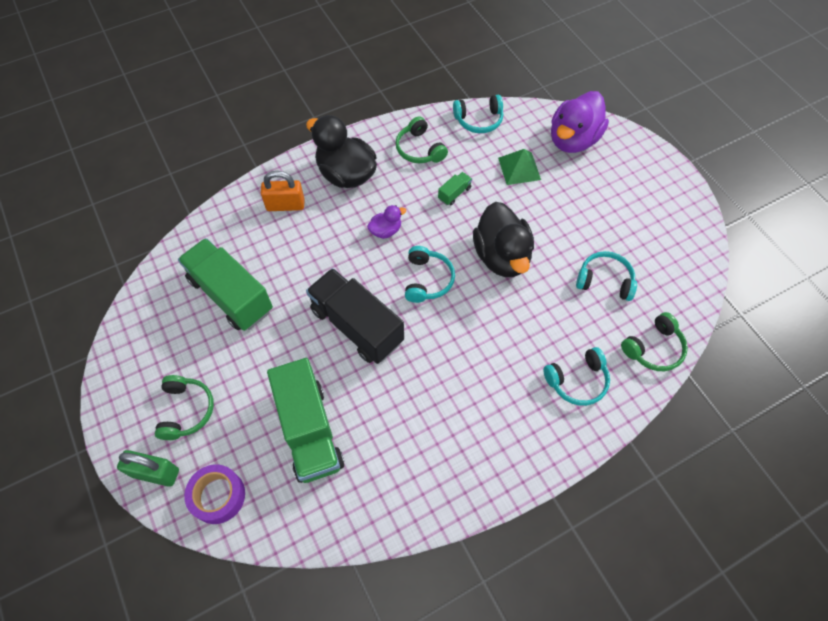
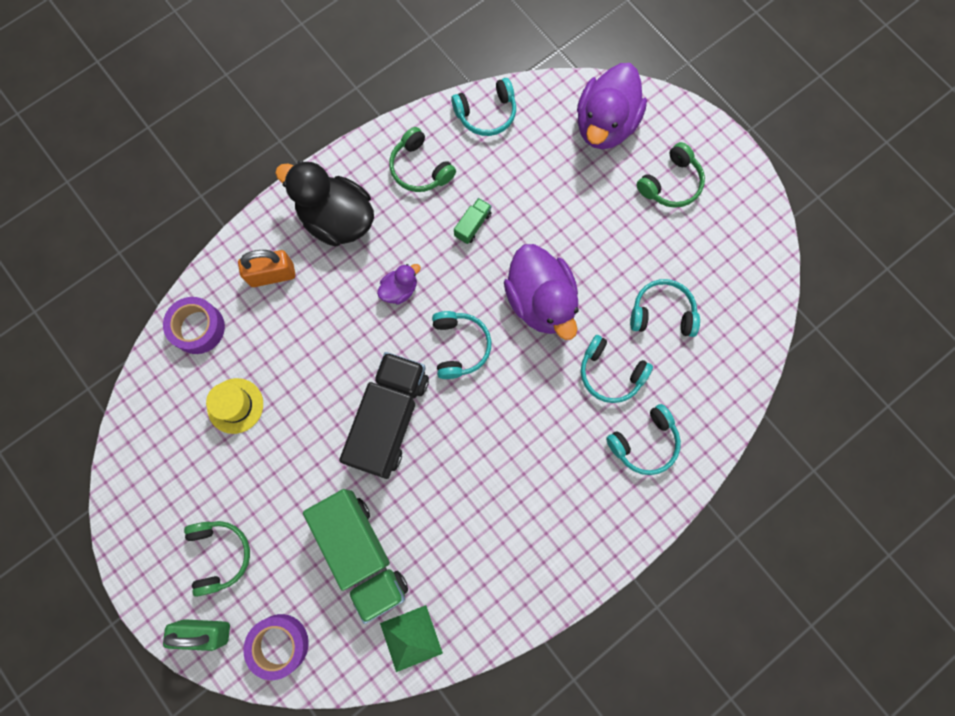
camera: 10 degrees left, 15 degrees up
(216, 234) = (198, 328): none -> purple tape
(231, 295) = (235, 405): green truck -> yellow hat
(357, 326) = (389, 419): black truck -> black truck turned 75 degrees clockwise
(501, 256) = (540, 301): black duck -> purple duck
(519, 168) = (545, 176): green pyramid -> green pyramid (411, 638)
(554, 320) = (610, 373): none -> turquoise headphones
(653, 348) = (724, 389): green headphones -> green headphones (670, 183)

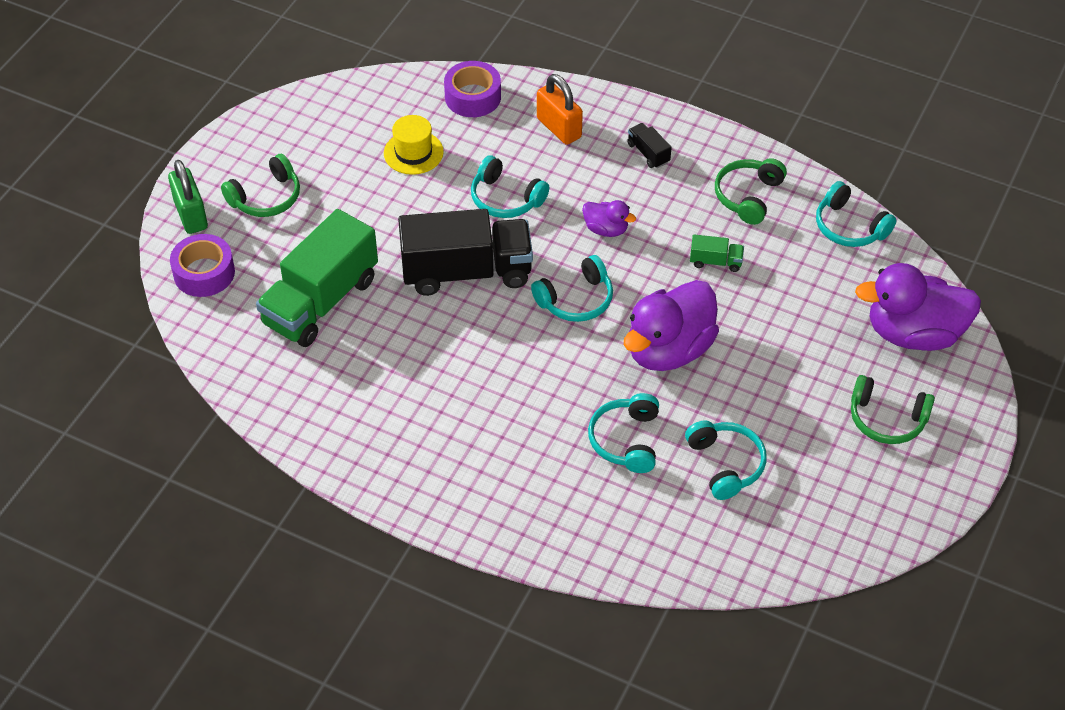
camera: 65 degrees right, 25 degrees down
(337, 219) = (648, 153): black duck -> black truck
(411, 638) = (257, 371): green pyramid -> none
(644, 443) = (566, 499): turquoise headphones -> turquoise headphones (506, 198)

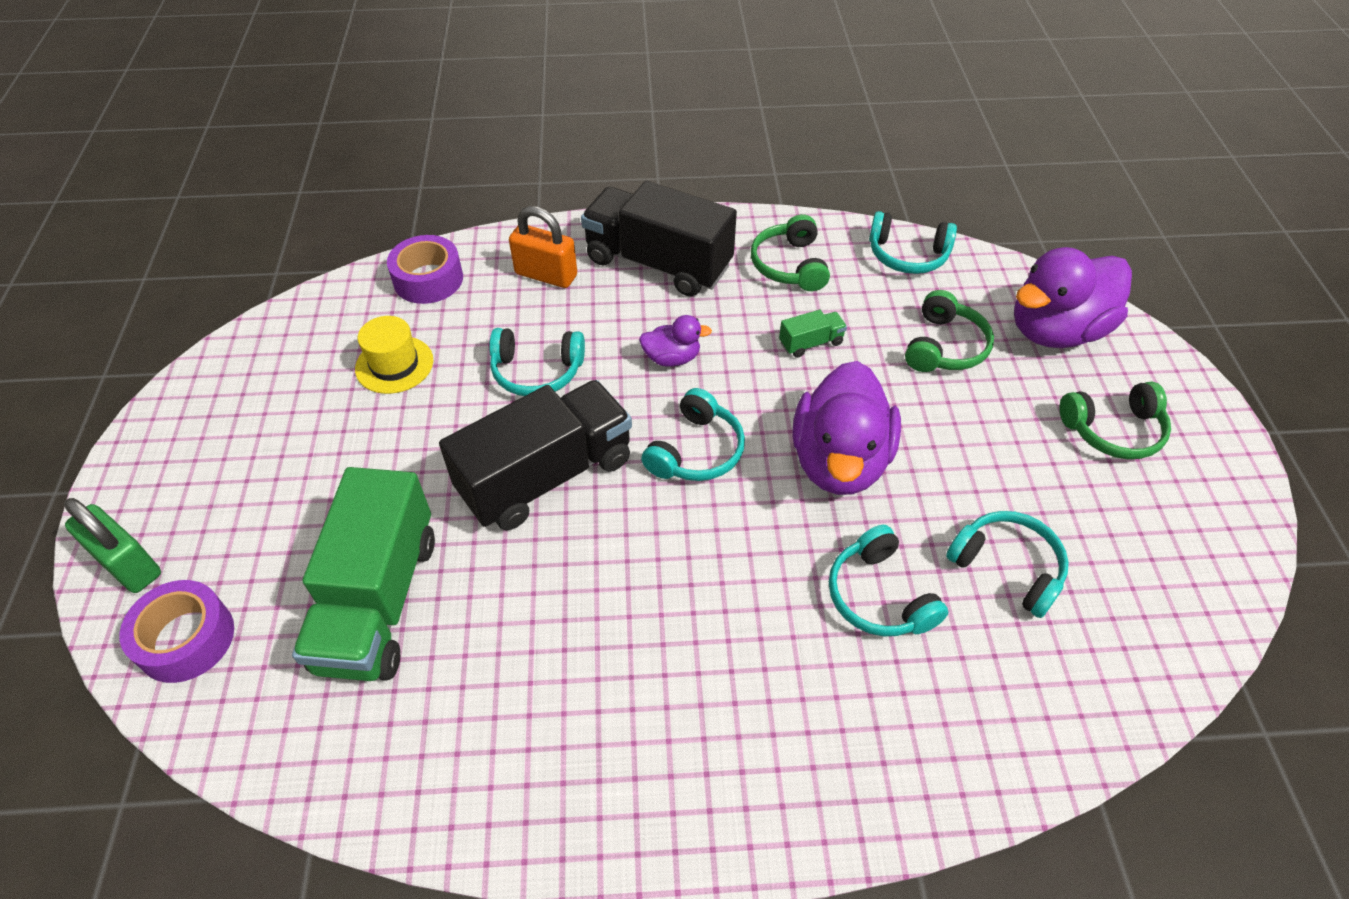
camera: 30 degrees left, 0 degrees up
(266, 197) = (229, 496): green headphones -> green headphones (944, 347)
(648, 153) = (658, 263): black truck -> black truck, size x2.45

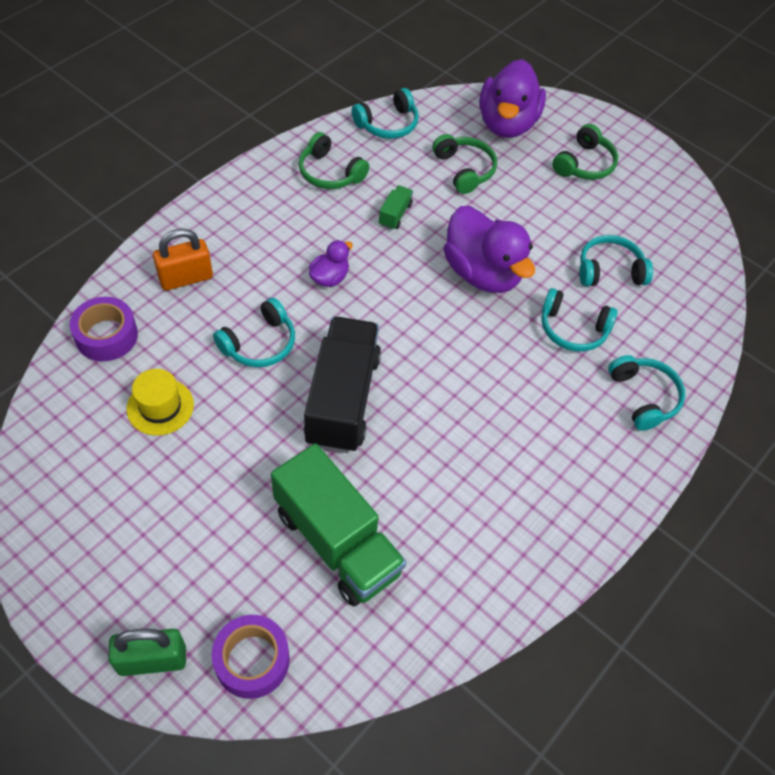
camera: 50 degrees left, 5 degrees up
(658, 263) = (250, 222): black truck -> none
(696, 451) = (406, 322): turquoise headphones -> turquoise headphones (643, 397)

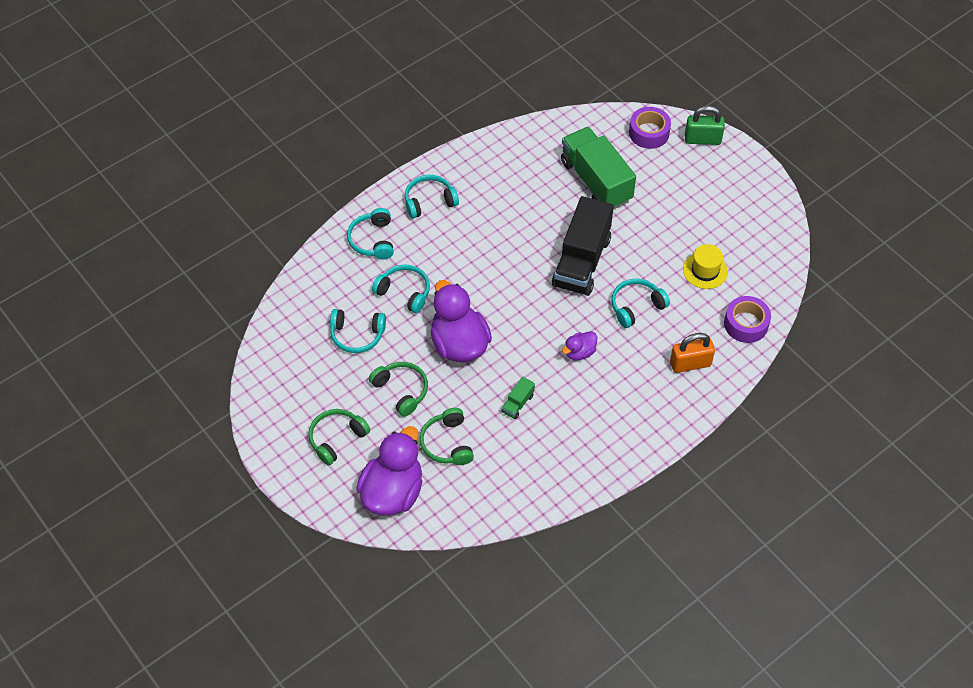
camera: 165 degrees left, 0 degrees up
(330, 173) = (567, 452): green headphones -> green headphones (401, 391)
(387, 124) = (506, 502): turquoise headphones -> turquoise headphones (429, 201)

